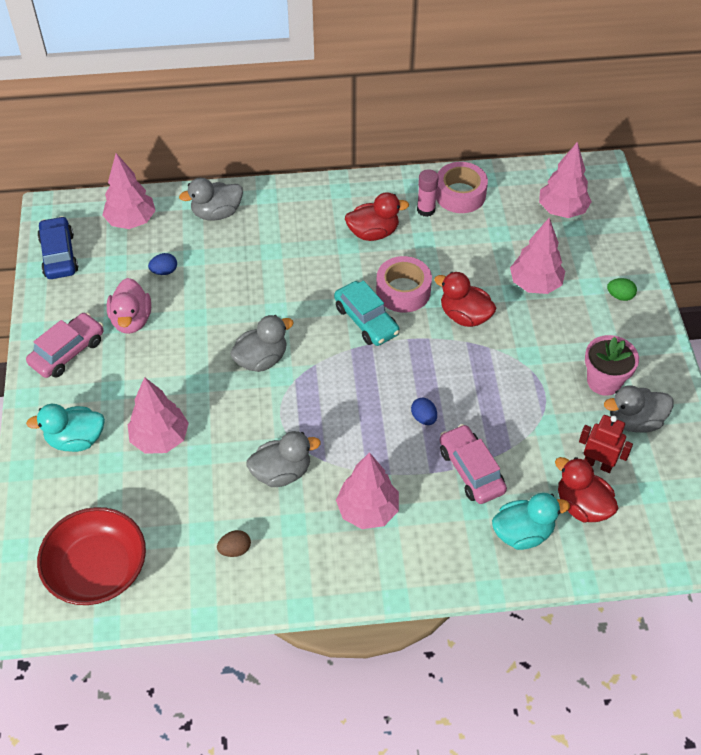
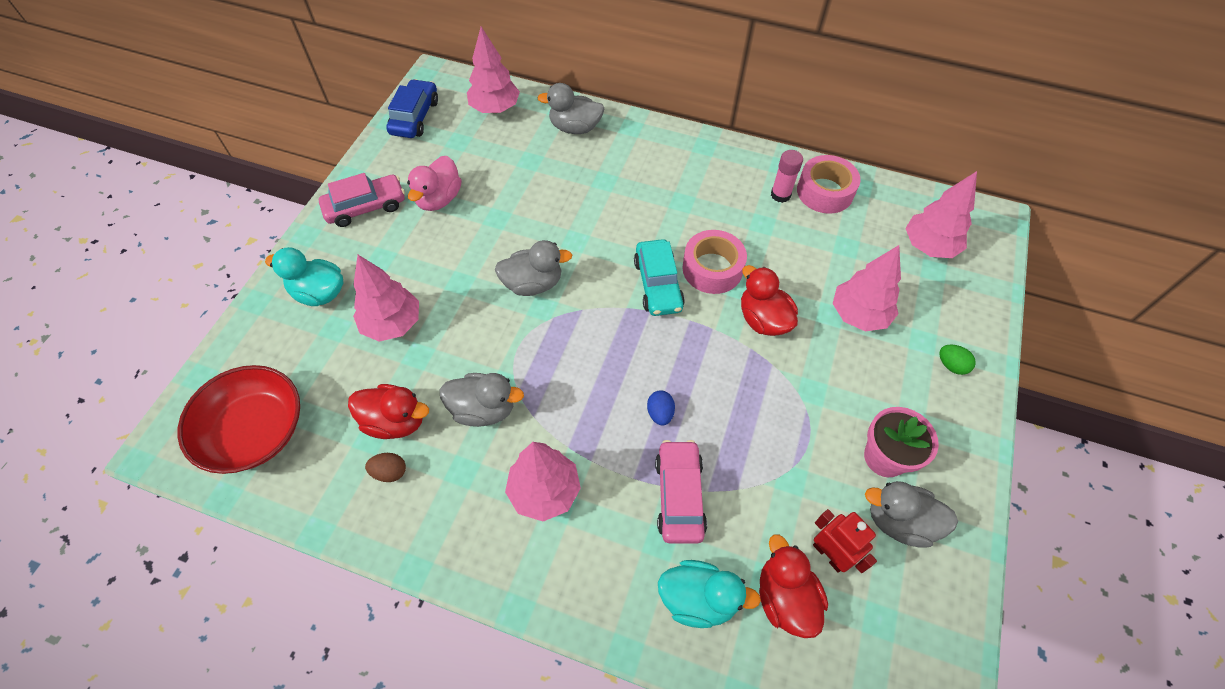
camera: 25 degrees right, 5 degrees up
(164, 271) = (495, 164): blue egg -> none
(373, 233) = (714, 199): red duck -> red duck (395, 421)

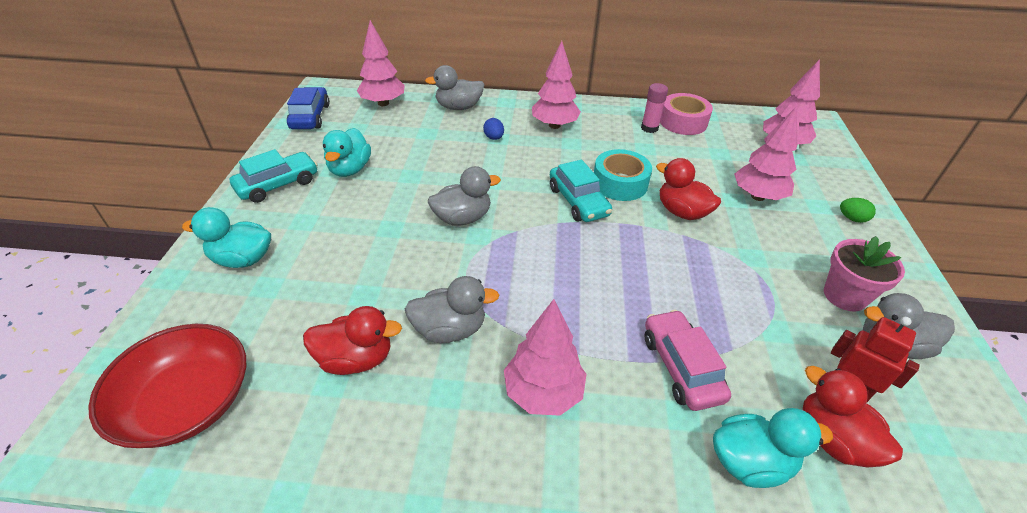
camera: 15 degrees left, 15 degrees down
(366, 207) = (278, 185): pink car -> turquoise car
(390, 472) = (363, 411): brown egg -> none
(392, 324) = (329, 273): pink tree -> pink tree (554, 125)
(439, 199) = (350, 169): pink duck -> turquoise duck
(660, 413) = (627, 299): blue egg -> blue egg (494, 138)
(712, 269) = (620, 183): pink tape -> turquoise tape

